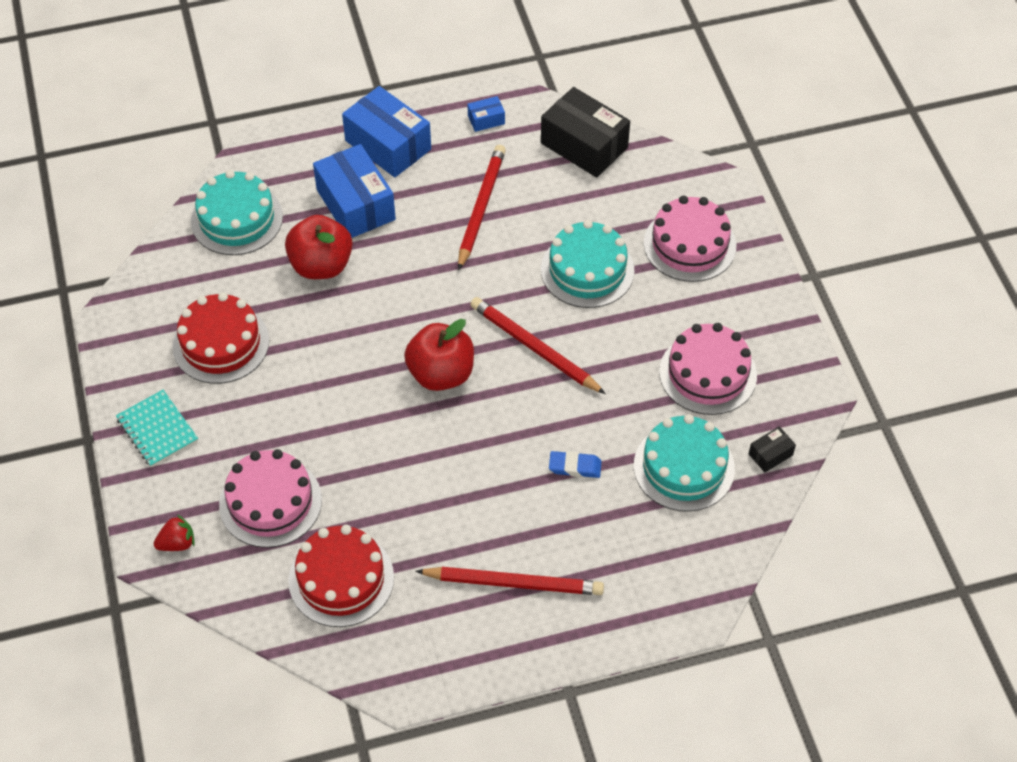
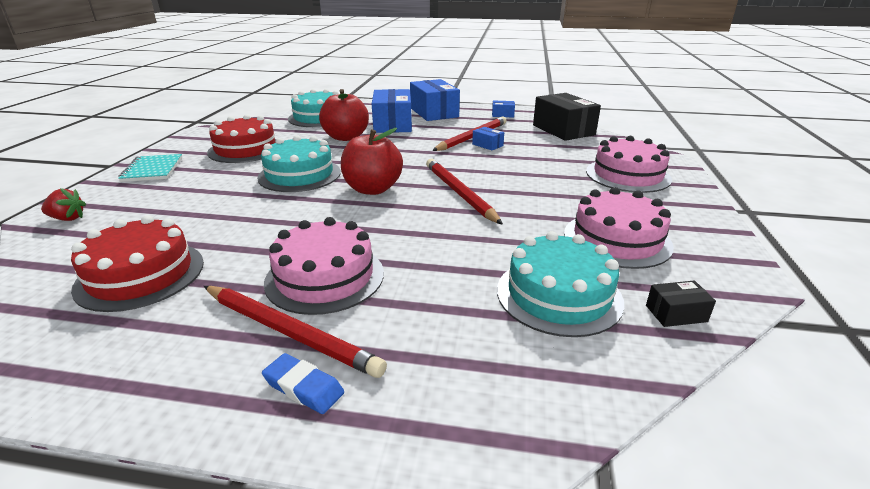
camera: 25 degrees right, 25 degrees down
(270, 502) = (163, 216): pink cake -> pink cake (325, 277)
(510, 223) = (487, 145): none -> blue box
(575, 467) = (438, 263): blue eraser -> blue eraser (303, 387)
(587, 270) = (532, 170): turquoise cake -> turquoise cake (299, 175)

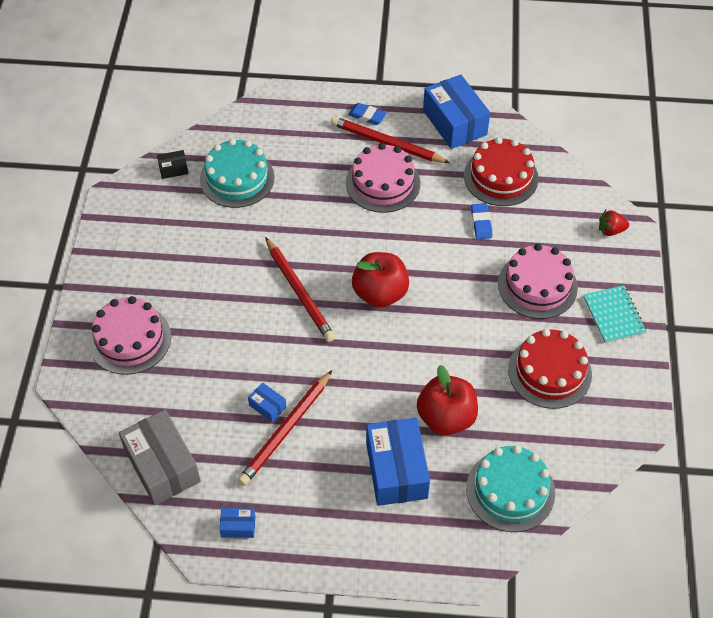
camera: 175 degrees right, 25 degrees up
(218, 231) = (481, 223): none -> blue eraser
(299, 175) = (460, 315): turquoise cake -> none
(434, 112) = (343, 528): blue box -> blue box (454, 122)
(563, 130) = (162, 466): black box -> grey box
(617, 239) = (181, 234): pink cake -> pink cake (537, 285)

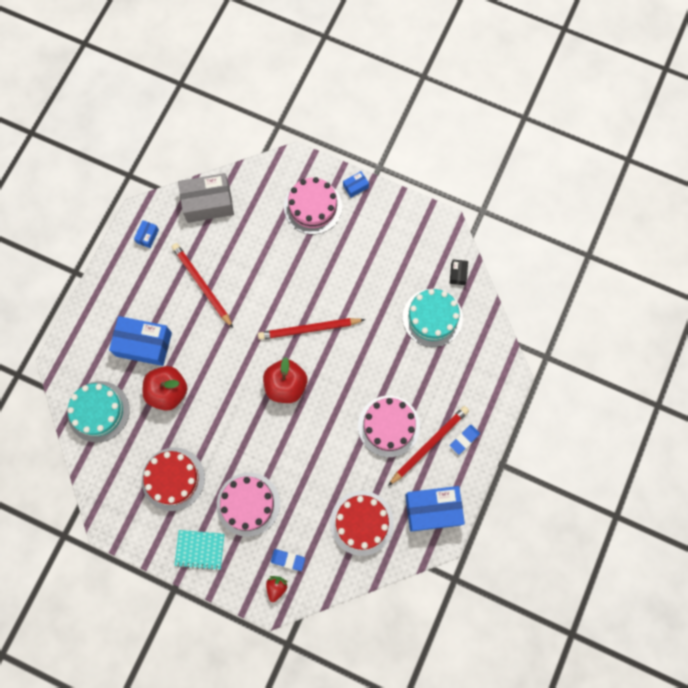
camera: 110 degrees right, 20 degrees up
(267, 406) = (224, 279): blue box -> blue box (355, 186)
(481, 223) = (321, 486): blue eraser -> blue eraser (288, 560)

